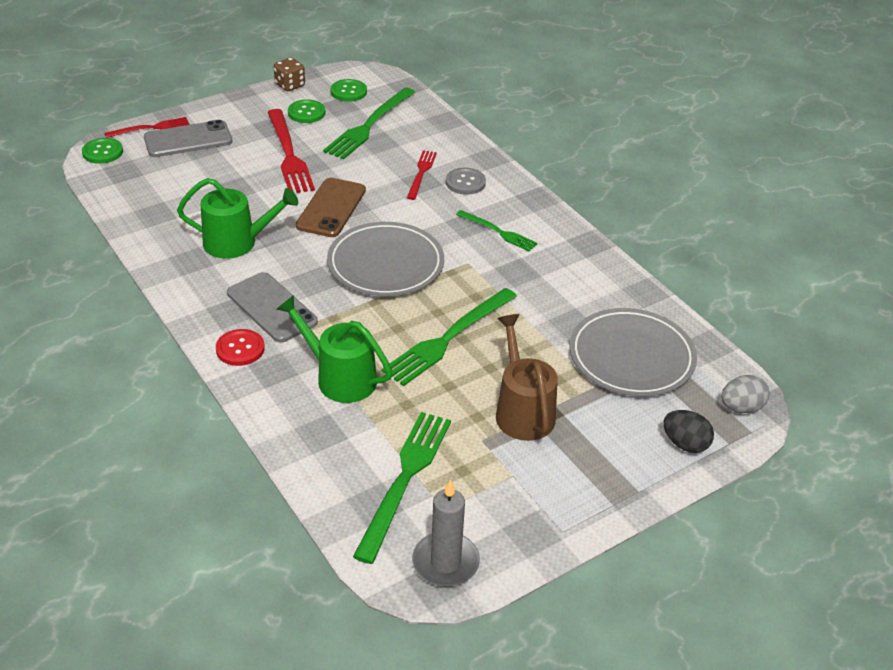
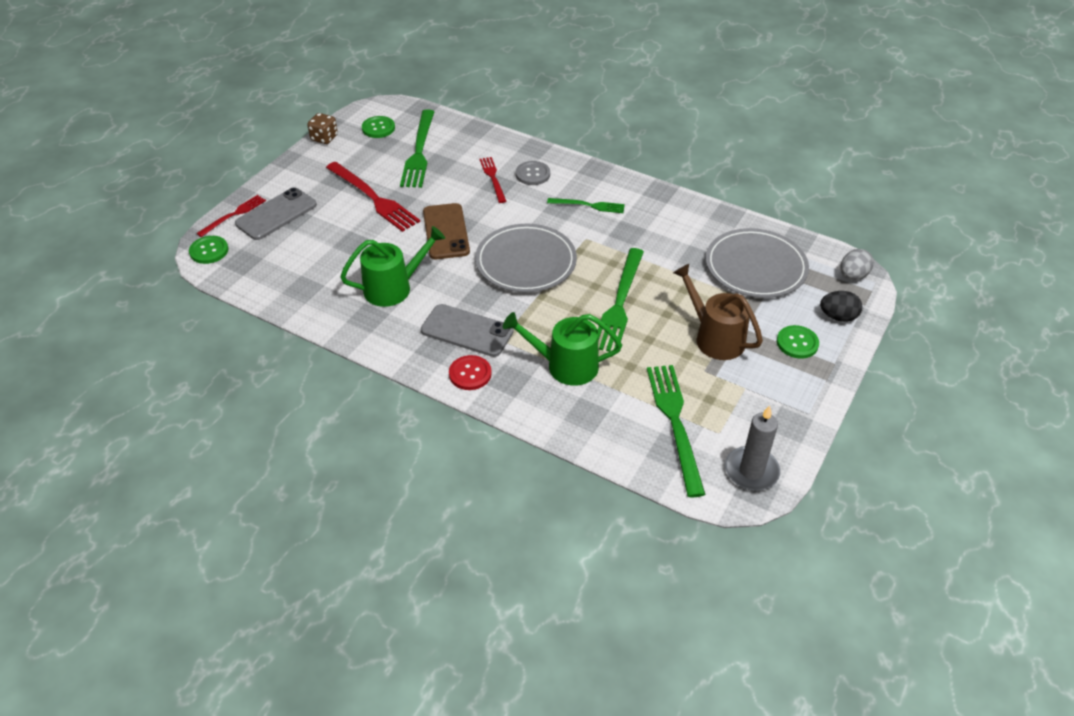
camera: 25 degrees left, 5 degrees up
(306, 113) = (358, 157): green button -> green button (797, 343)

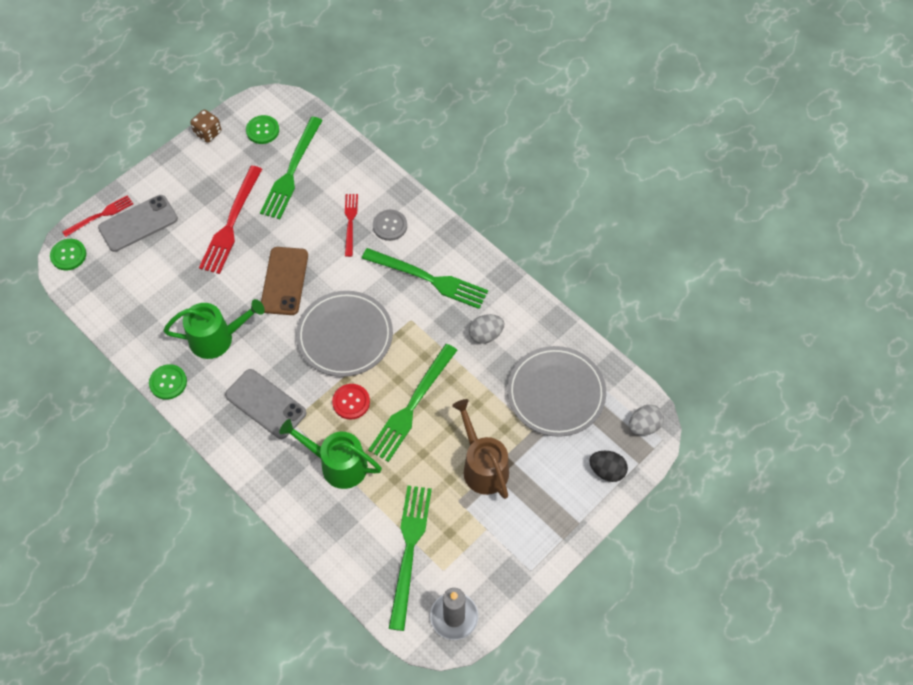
camera: 15 degrees right, 15 degrees up
(373, 198) = (231, 223): red fork -> red fork turned 45 degrees clockwise
(470, 374) = (253, 452): red button -> red button (351, 402)
(589, 205) = (428, 279): green fork -> green fork, size x1.73
(665, 236) = (486, 335): none -> grey egg
(797, 343) = (555, 491): green button -> green button (168, 382)

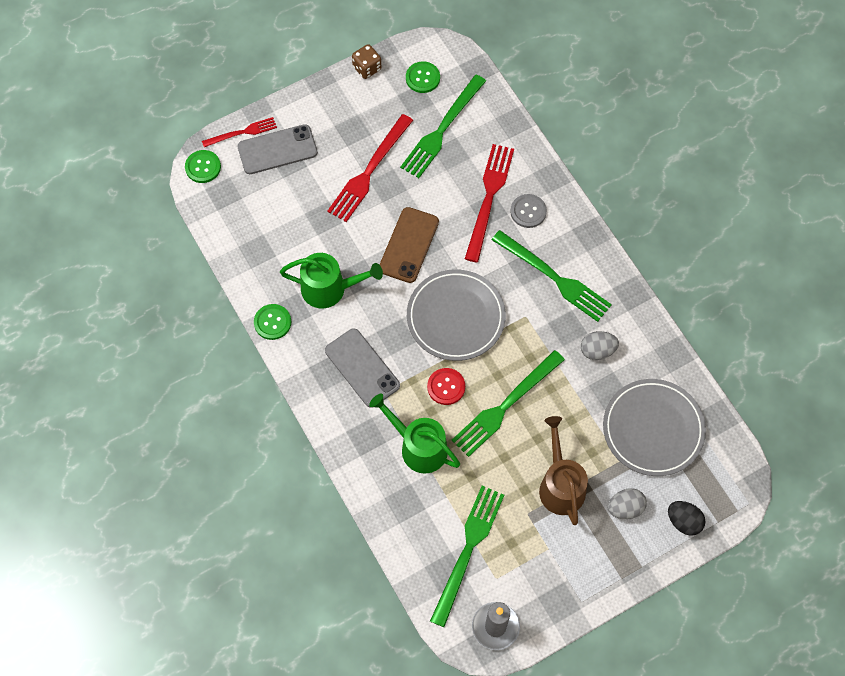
camera: 15 degrees right, 5 degrees up
(350, 222) = (489, 198): red fork -> red fork, size x1.73
(644, 426) = (733, 485): grey egg -> grey egg (625, 508)

